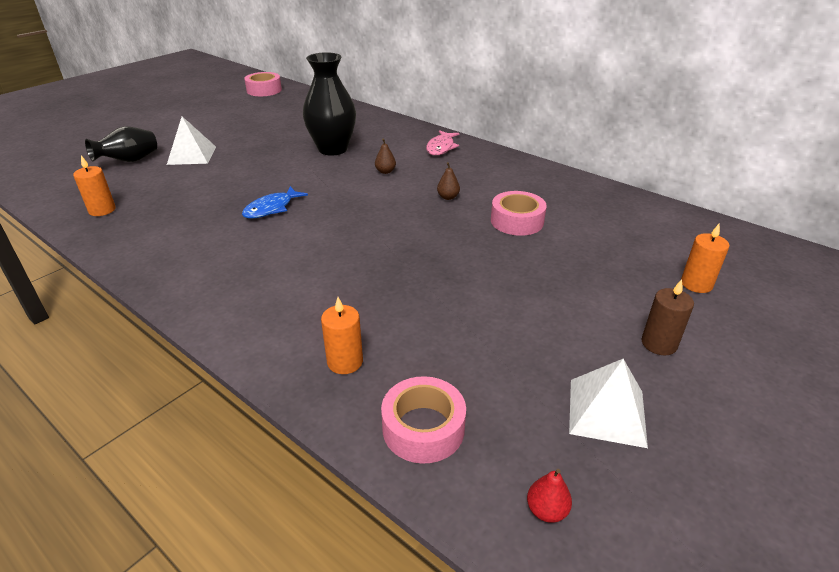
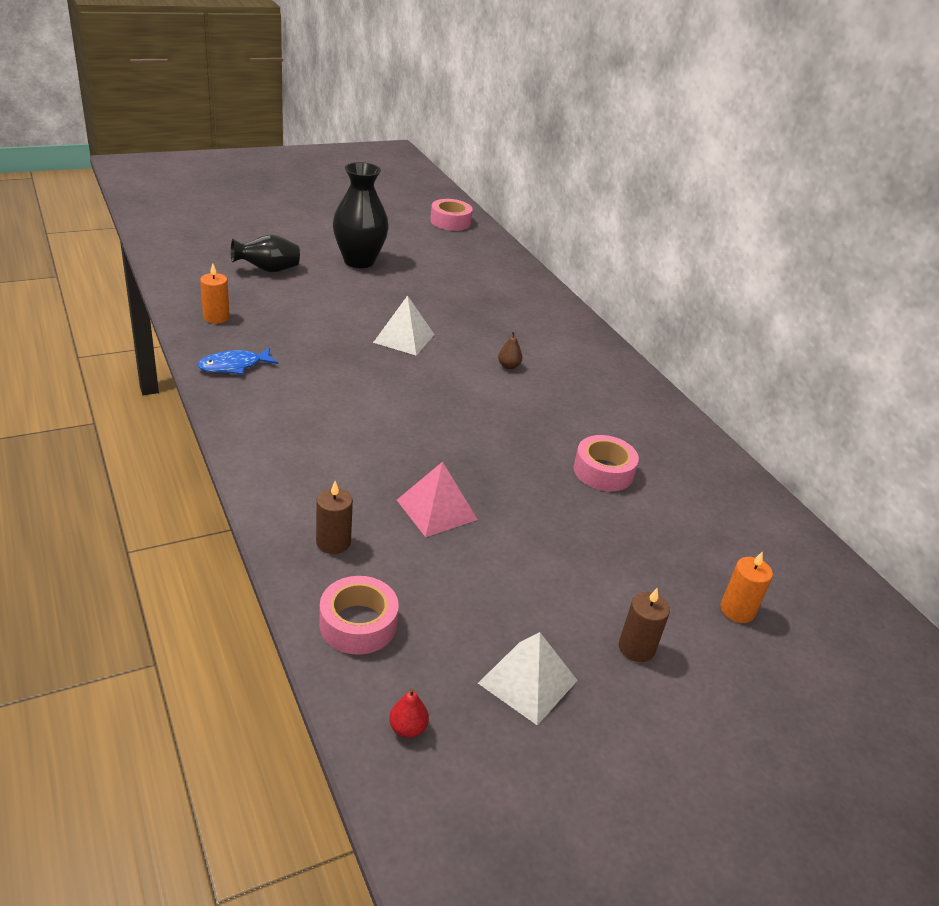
camera: 20 degrees right, 0 degrees up
(192, 155) = (329, 282): white pyramid -> white pyramid (404, 338)
(271, 208) = (367, 369): blue fish -> blue fish (234, 366)
(333, 149) = (473, 321): black vase -> black vase (359, 261)
(345, 362) = (333, 542): orange candle -> brown candle
(414, 297) = (436, 509): none -> pink pyramid
(441, 147) = (591, 357): pink fish -> none
(448, 197) = (552, 418): brown pear -> none

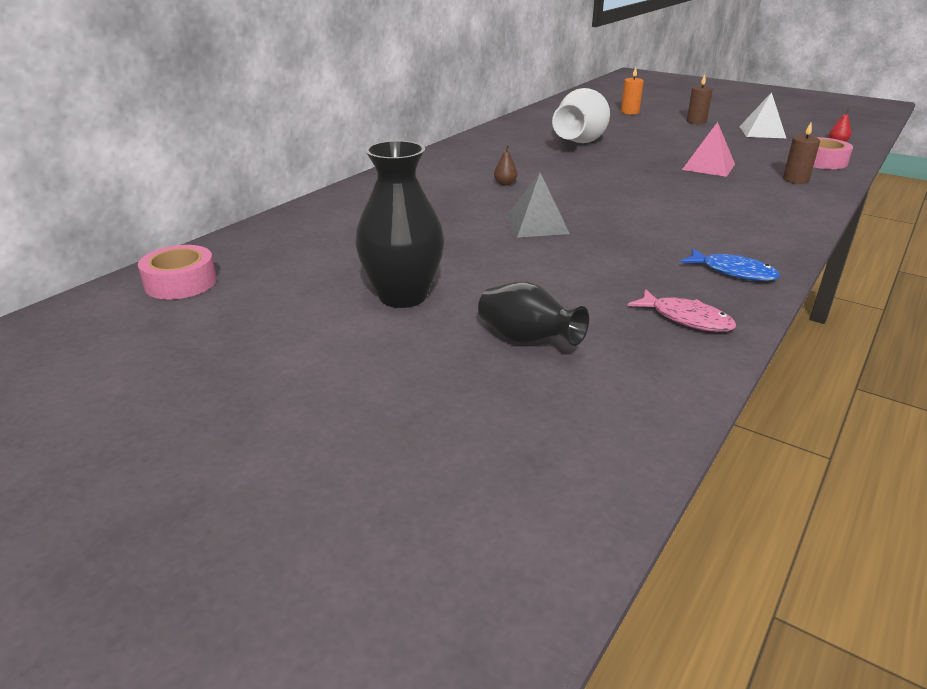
camera: 115 degrees left, 5 degrees down
(216, 317) = (686, 319): orange candle -> pink fish
(404, 338) = (536, 225): white pyramid -> grey pyramid
(603, 471) = (579, 143): pink tape -> white vase

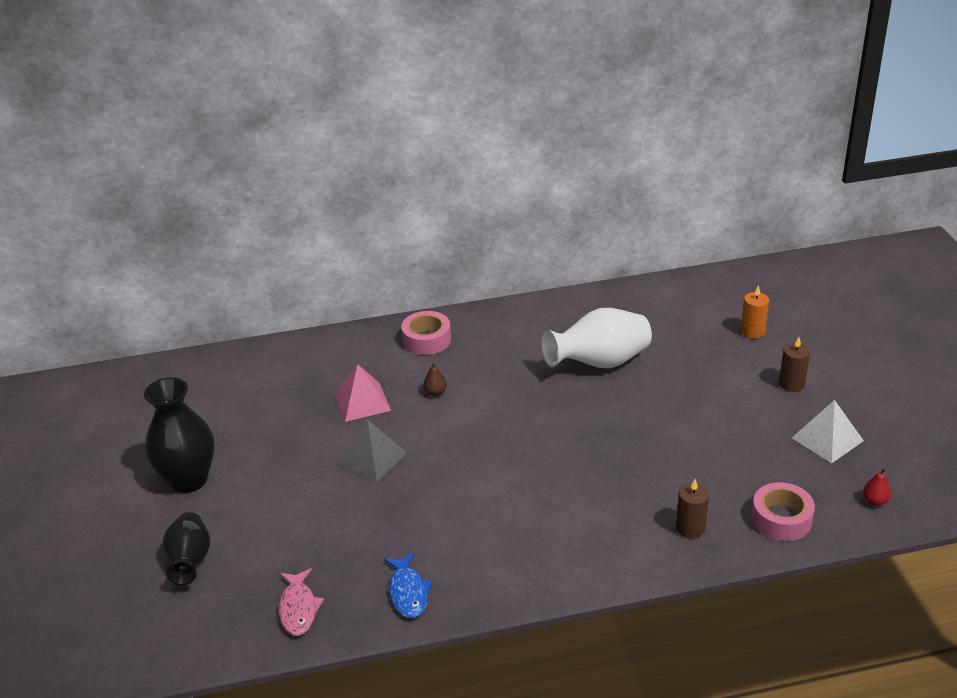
camera: 45 degrees right, 5 degrees up
(181, 283) = (107, 394): pink tape -> pink tape (427, 340)
(708, 167) = (648, 463): pink pyramid -> pink pyramid (362, 401)

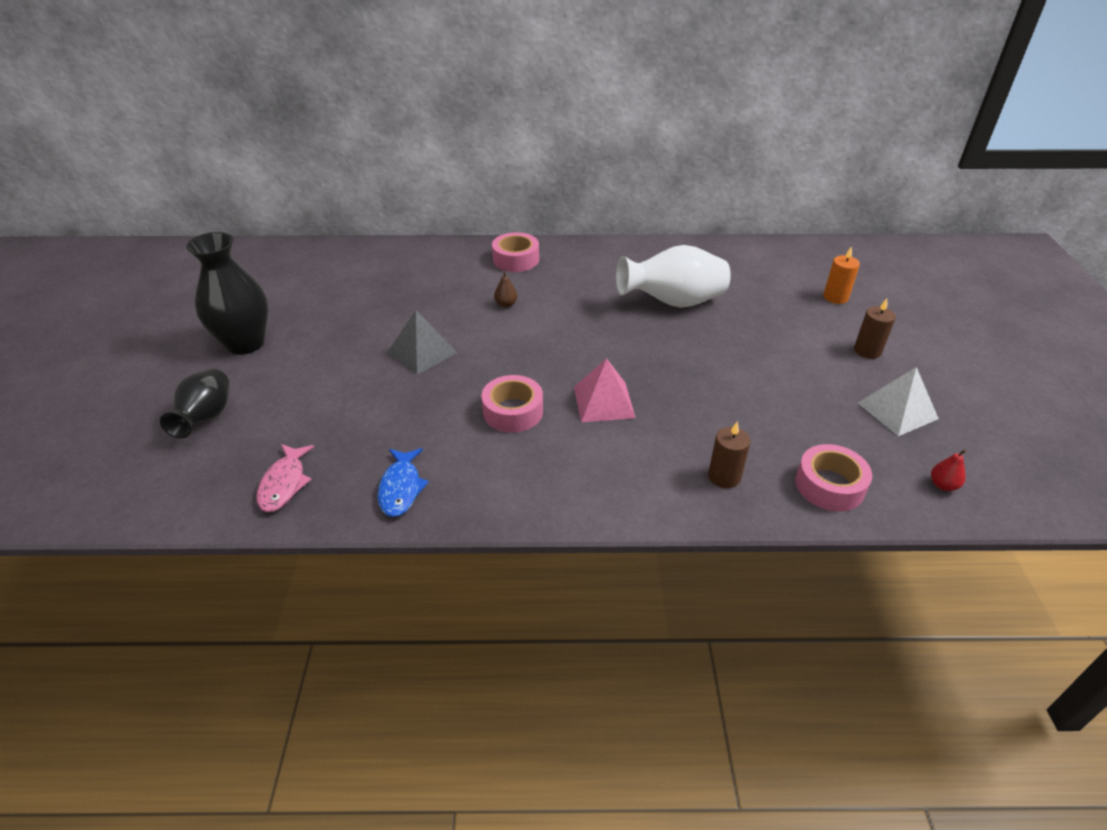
camera: 10 degrees right, 5 degrees up
(362, 401) = (435, 302): pink pyramid -> pink pyramid (604, 402)
(483, 502) = (513, 411): none -> pink tape

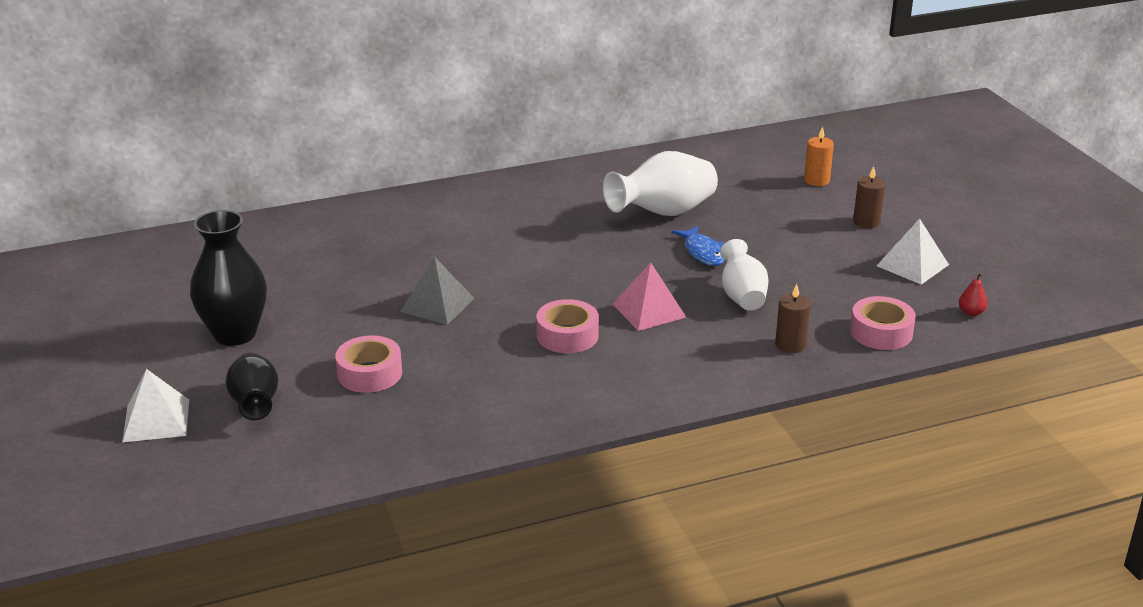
camera: 20 degrees left, 10 degrees down
(121, 413) = (156, 420): none -> white pyramid
(284, 484) = (388, 437): pink fish -> none
(401, 488) = (505, 415): blue fish -> blue fish (703, 252)
(506, 304) = (493, 245): brown pear -> none
(516, 259) = (472, 201): pink tape -> pink tape (369, 373)
(702, 407) = (742, 296): none -> white vase

